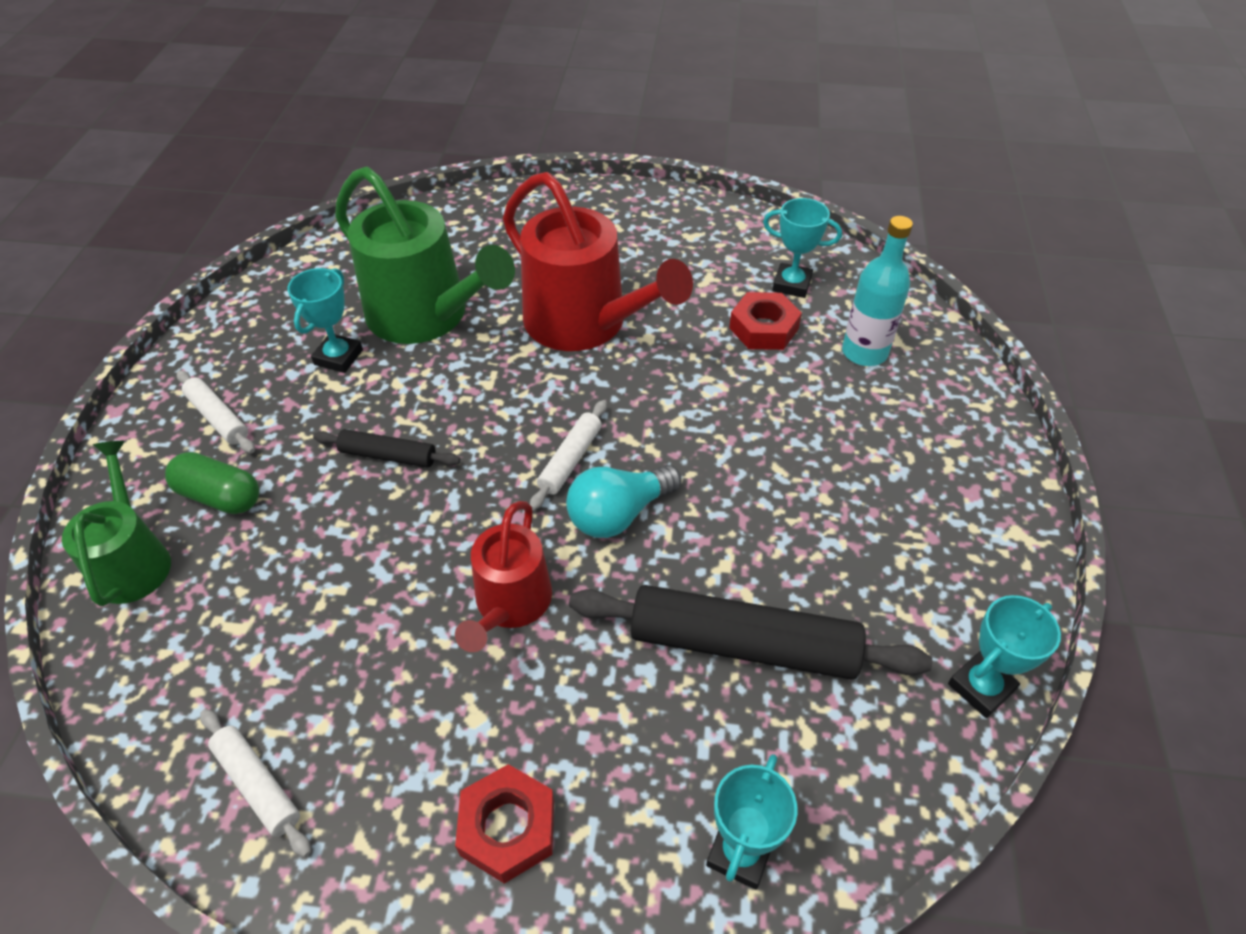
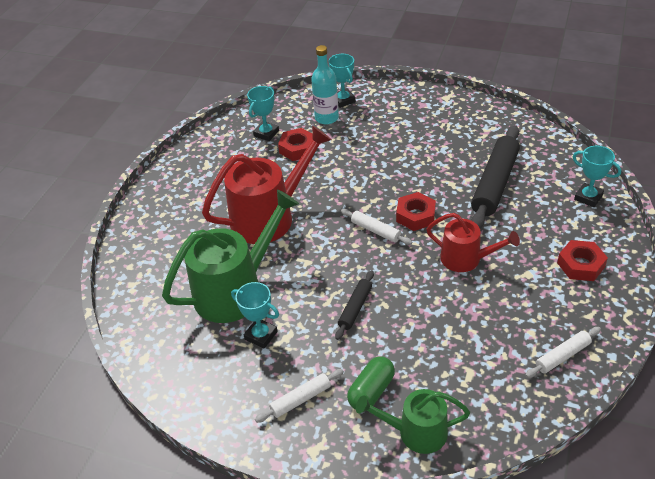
camera: 75 degrees left, 5 degrees down
(618, 514) = (415, 216): turquoise light bulb -> red nut
(981, 687) = (519, 123): turquoise trophy -> turquoise trophy (343, 100)

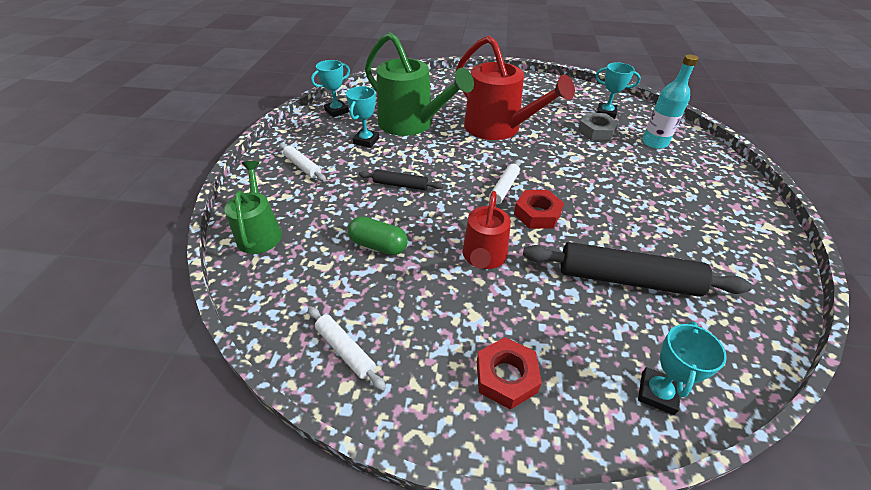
camera: 75 degrees right, 0 degrees up
(297, 148) = (596, 131): red nut -> grey nut
(343, 100) = (692, 150): turquoise trophy -> turquoise trophy (337, 111)
(371, 391) = (307, 202): green capsule -> green capsule (378, 245)

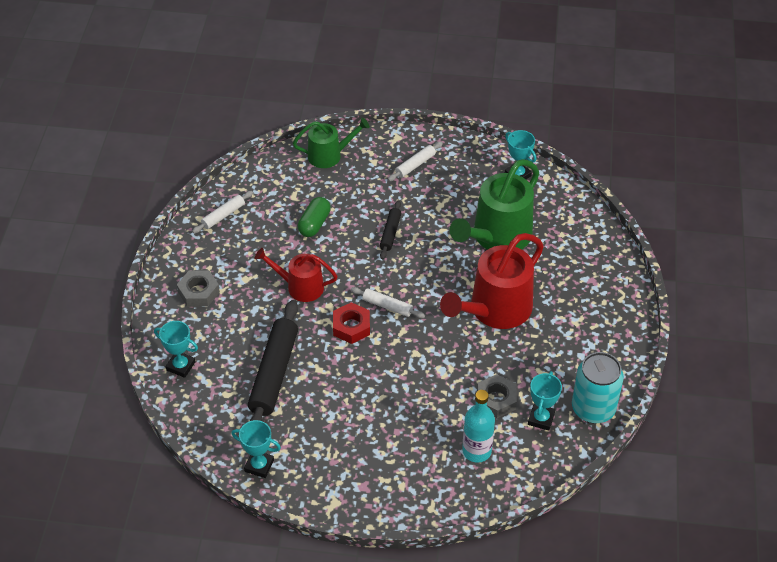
camera: 90 degrees right, 5 degrees up
(366, 141) = (461, 203): turquoise trophy -> turquoise trophy (259, 466)
(506, 376) = (198, 292): red nut -> grey nut
(586, 93) = (593, 408): none -> turquoise can

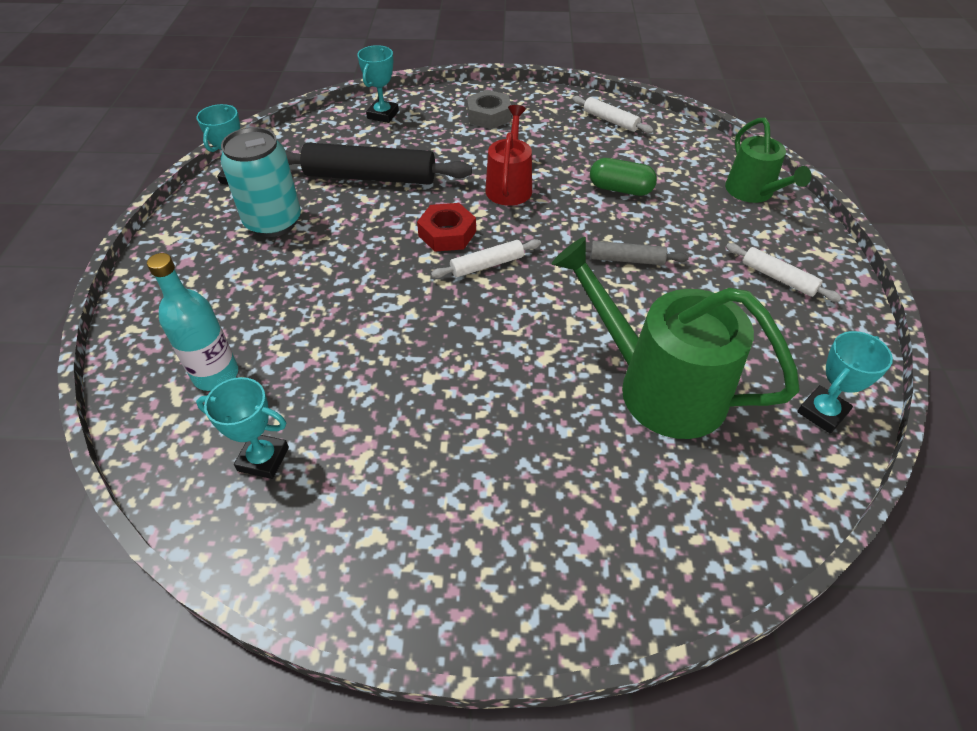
camera: 85 degrees right, 0 degrees up
(387, 306) = (487, 265): white rolling pin -> white rolling pin turned 45 degrees clockwise
(390, 233) = (626, 259): black rolling pin -> grey rolling pin
(495, 310) = (495, 389): red watering can -> none
(496, 400) = (309, 396): grey nut -> none
(593, 408) = (274, 543): turquoise can -> turquoise can (273, 222)

